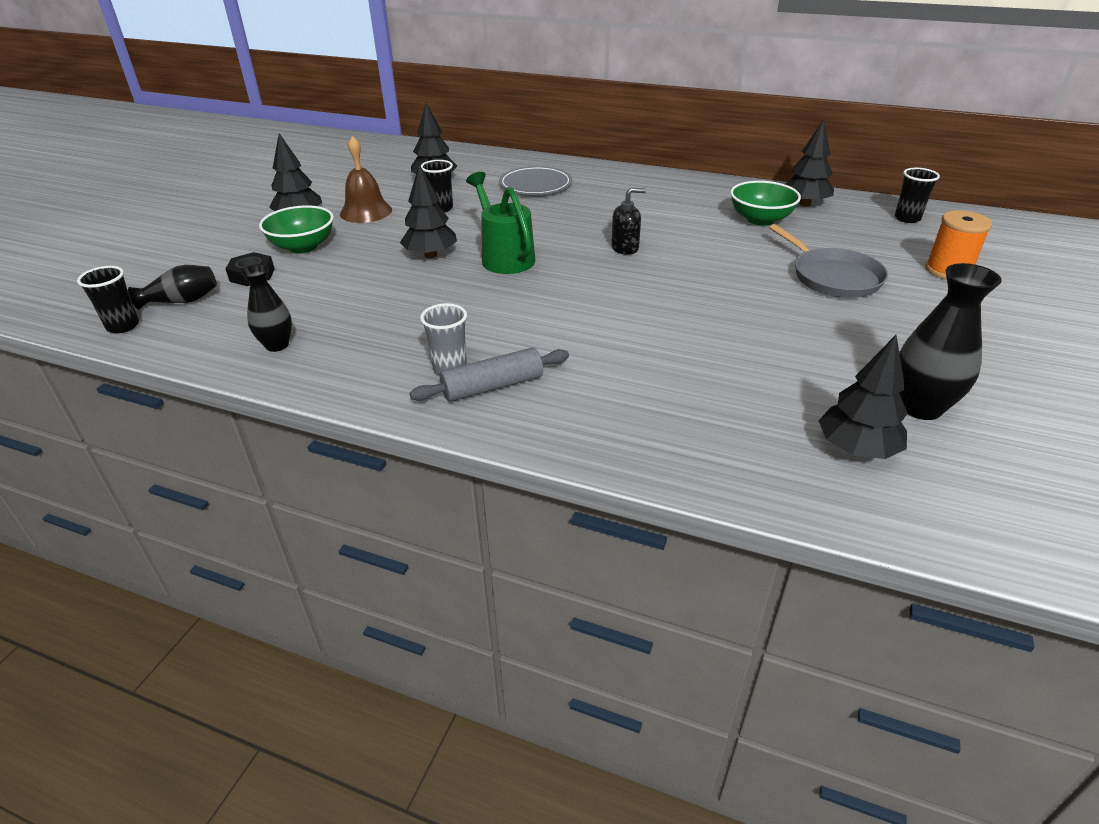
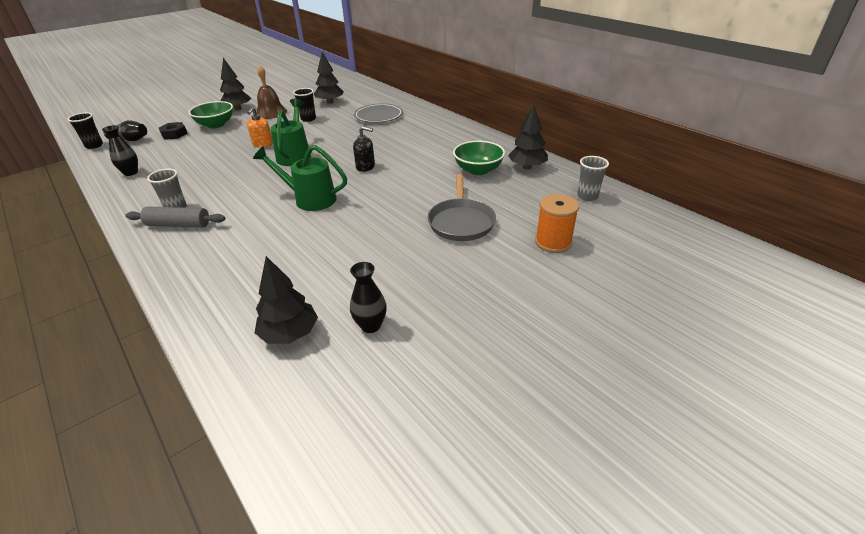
camera: 30 degrees right, 0 degrees up
(430, 255) = (262, 144): black tree -> orange soap dispenser
(619, 303) = (309, 199): none -> green watering can
(907, 218) = (587, 196): black cup -> grey cup
(920, 407) = (371, 325): black vase -> black vase, size x0.64

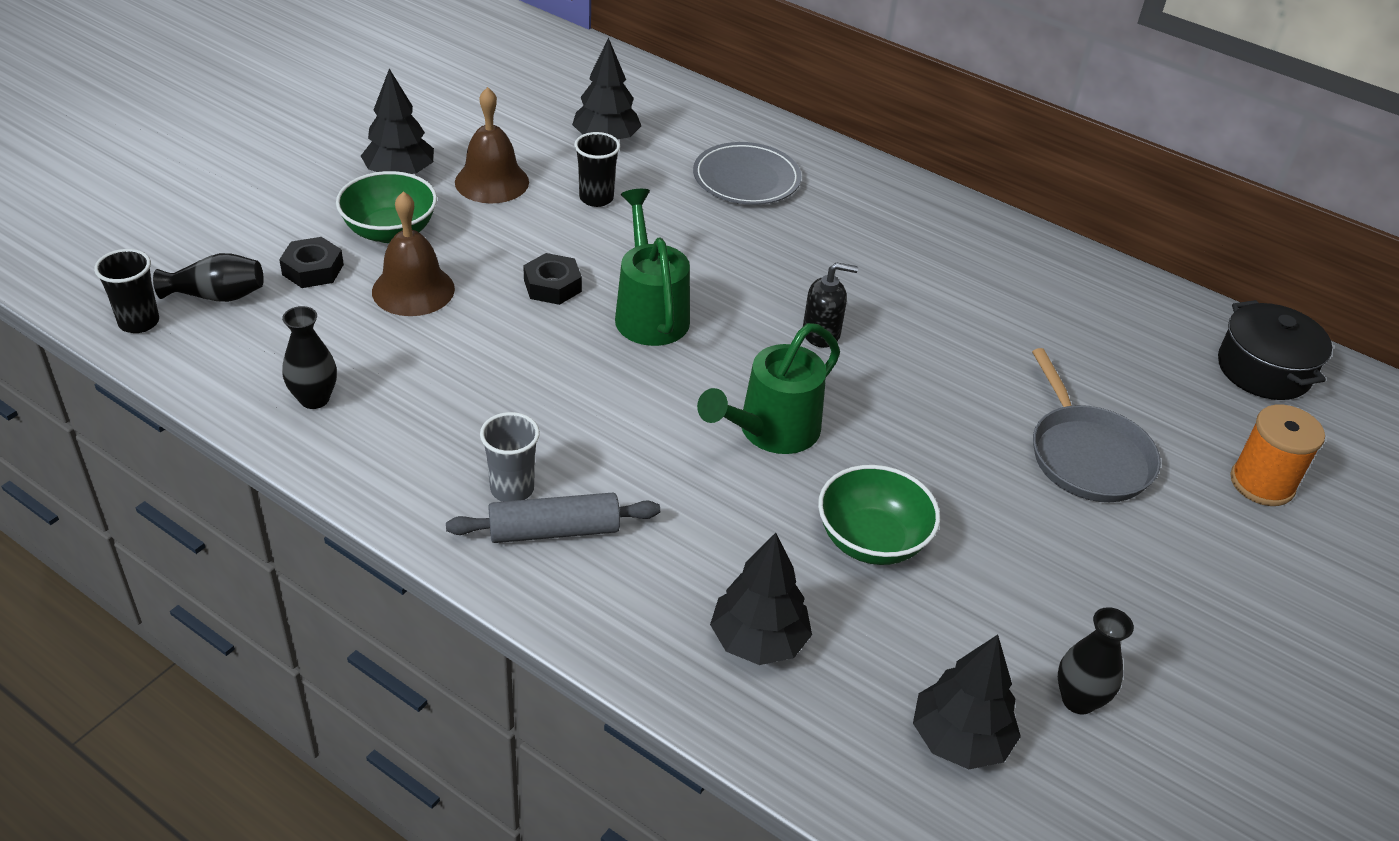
camera: 20 degrees left, 5 degrees up
(205, 142) = (413, 290): none -> brown bell
(262, 144) = (552, 286): orange soap dispenser -> black nut
(309, 199) = (770, 432): green watering can -> green watering can turned 45 degrees counterclockwise
(478, 170) = (1042, 322): green bowl -> green bowl (871, 540)
(527, 167) = (1124, 306): black tree -> black tree (758, 641)
(587, 196) = (1263, 370): grey cup -> black pot

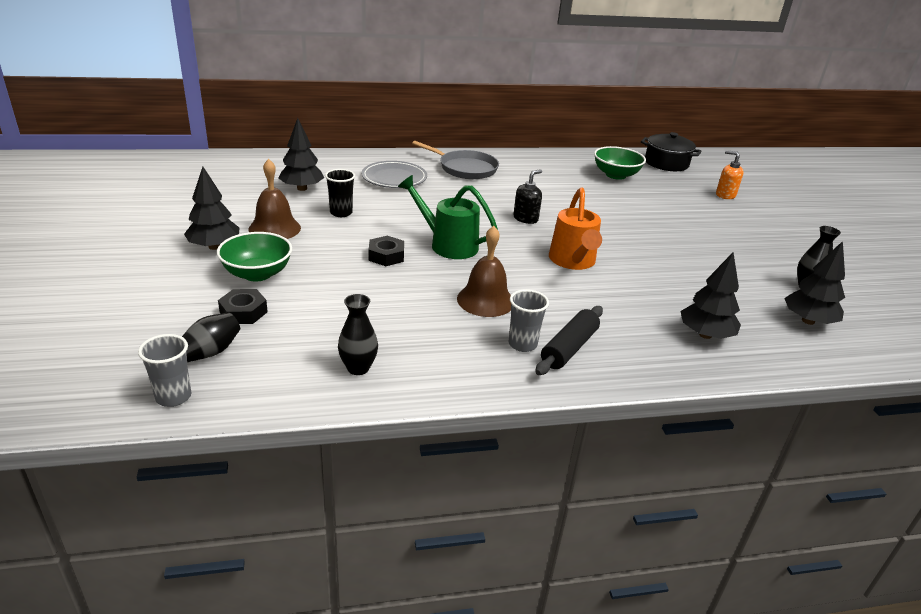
camera: 45 degrees left, 10 degrees down
(139, 322) = (173, 397): black cup -> grey cup
(413, 290) = (319, 292): brown bell -> brown bell (485, 300)
(554, 530) = (569, 348): grey rolling pin -> black rolling pin
(770, 432) = (573, 262): green watering can -> orange watering can
(871, 540) = (671, 277): green bowl -> green bowl (615, 175)
(1087, 456) = (673, 213): grey pan -> grey pan (465, 168)
(1262, 483) = (725, 195): orange spool -> orange soap dispenser

